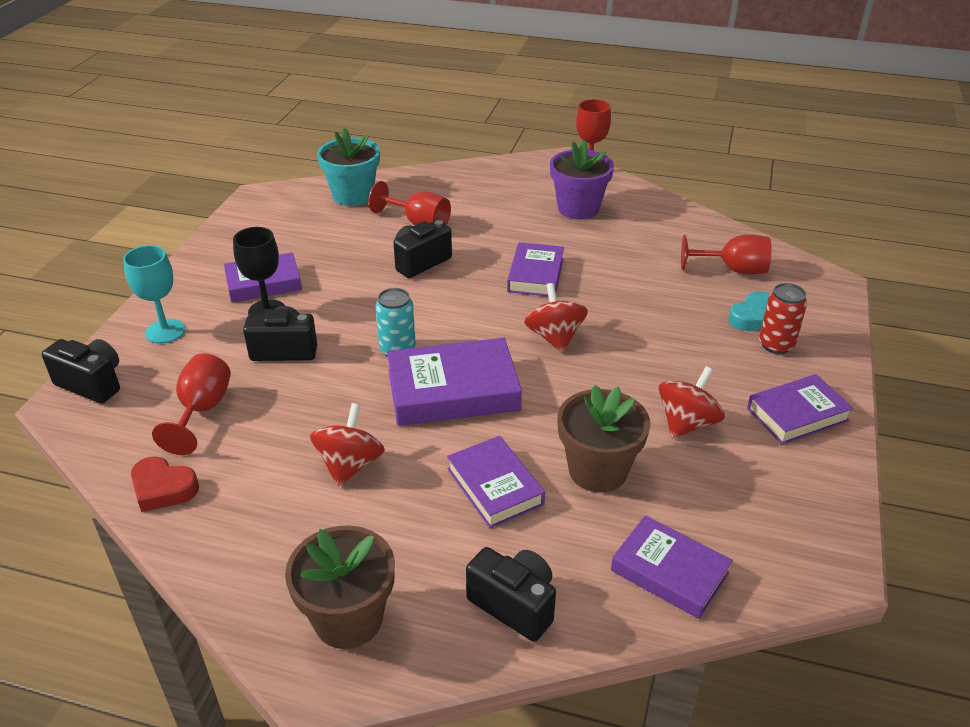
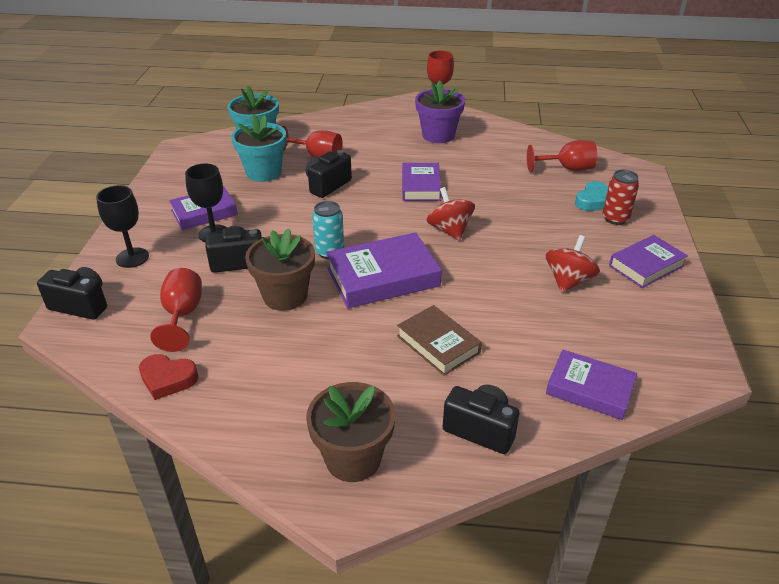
camera: 10 degrees left, 0 degrees up
(165, 331) = (132, 258): turquoise goblet -> black goblet
(348, 238) = (263, 172): none -> turquoise flower pot
(350, 465) = (318, 342): red spinning top -> none
(495, 487) = (438, 344): purple book -> brown book
(597, 470) = (513, 323): brown flower pot -> brown flower pot (285, 296)

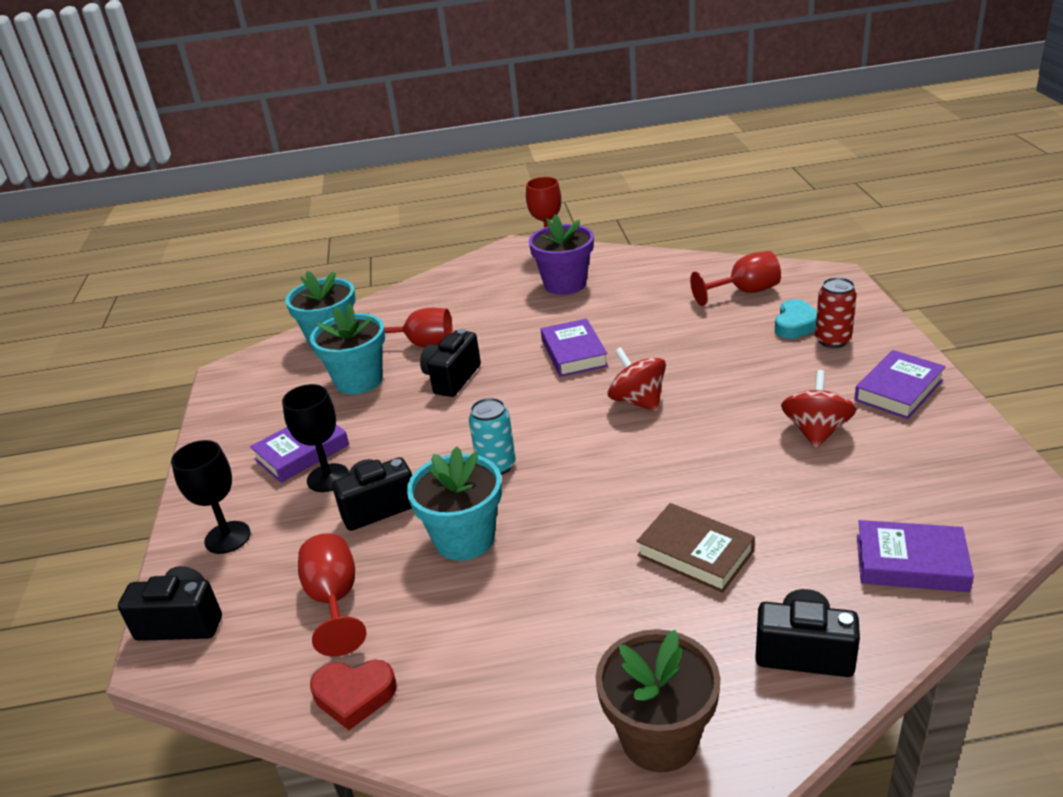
camera: 10 degrees left, 5 degrees down
(285, 296) = (464, 539): brown flower pot -> turquoise flower pot
(383, 277) = (582, 482): purple book -> none

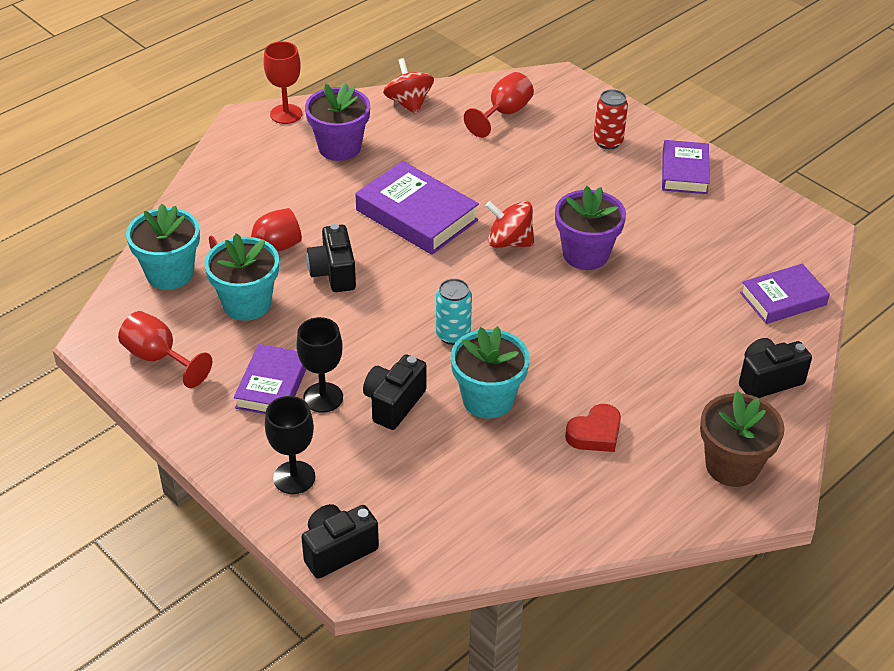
camera: 40 degrees left, 10 degrees up
(335, 600) = (440, 482): red goblet -> red goblet (159, 358)
(354, 696) = (526, 533): red heart -> red heart (595, 433)
(574, 353) = (416, 215): purple book -> purple book, size x1.52
(695, 553) = (654, 344): brown book -> none
(706, 436) = (585, 254): none -> purple flower pot
(796, 324) = (569, 134): turquoise heart -> none
(816, 431) = (656, 224): red spinning top -> red spinning top (408, 103)

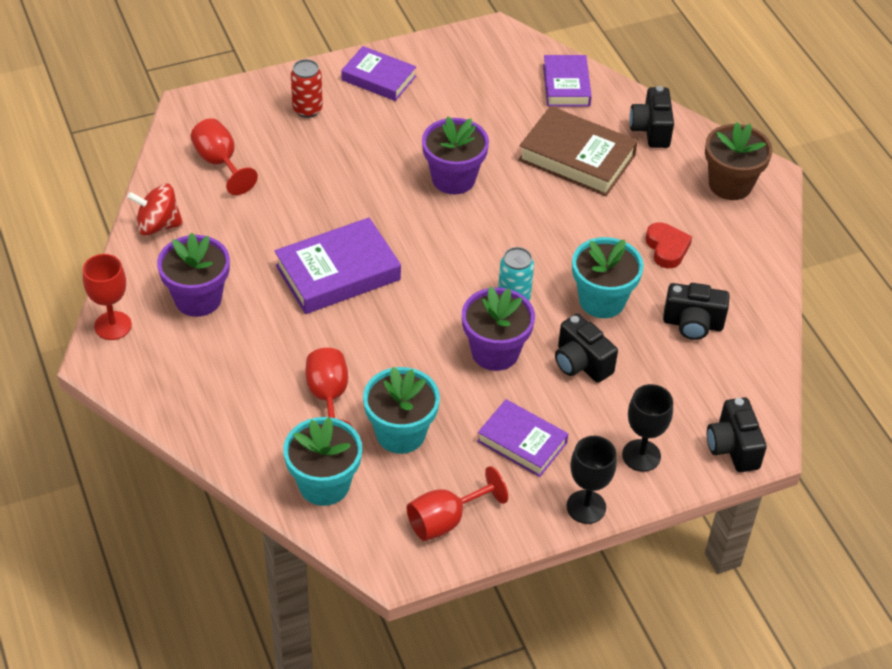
camera: 70 degrees left, 5 degrees up
(323, 397) = (553, 409): black goblet -> black goblet (586, 507)
(333, 273) = (389, 357): black camera -> black camera (692, 324)
(376, 339) = (495, 352): none -> purple flower pot
(509, 242) = (411, 221): red spinning top -> none
(680, 333) = (577, 158): none -> brown book

